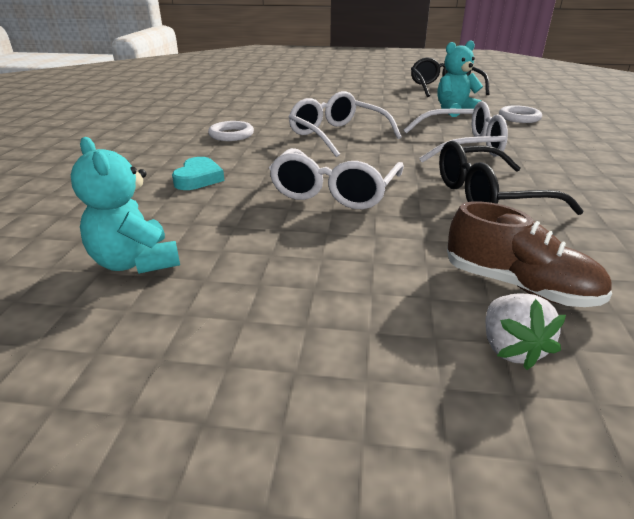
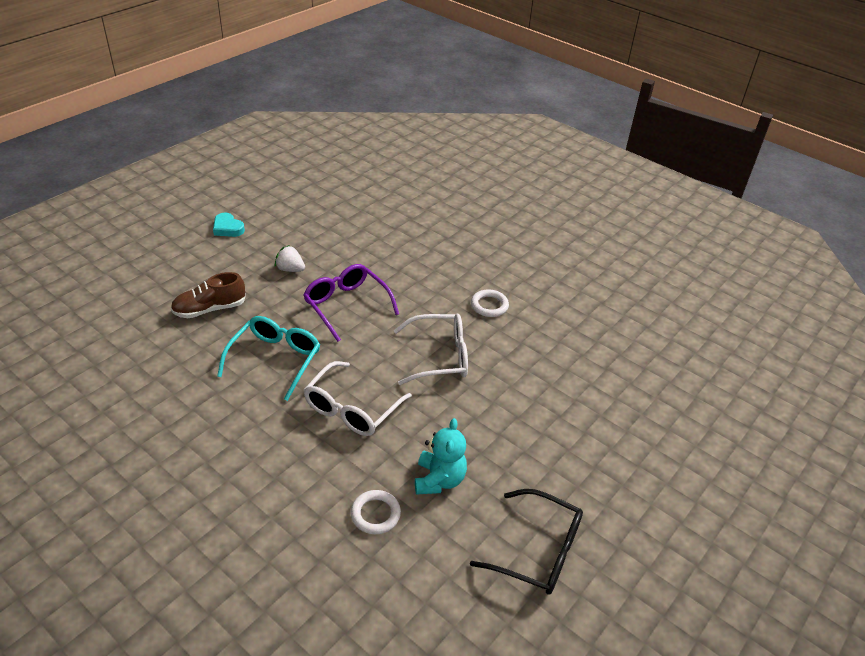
camera: 120 degrees right, 10 degrees up
(136, 262) = (342, 227): turquoise teddy bear -> none
(198, 178) = (416, 267): turquoise heart -> turquoise heart (228, 228)
(335, 191) = (346, 306): white glasses -> purple glasses
(489, 196) = (275, 360): black glasses -> turquoise glasses
(511, 348) = (192, 283): white strawberry -> white strawberry (290, 269)

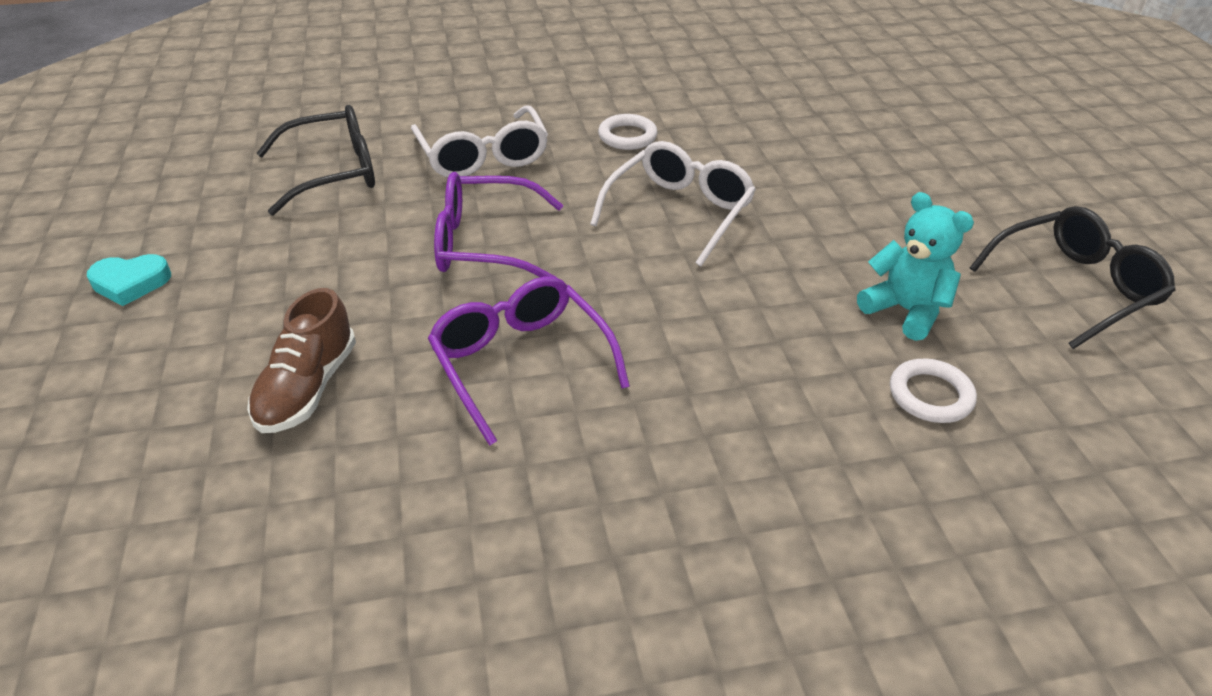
camera: 50 degrees left, 0 degrees up
(275, 360) = (521, 363): turquoise glasses -> purple glasses
(290, 269) = (332, 261): white strawberry -> none
(351, 232) = (332, 173): none -> black glasses
(352, 408) = (705, 329): white glasses -> white glasses (483, 156)

